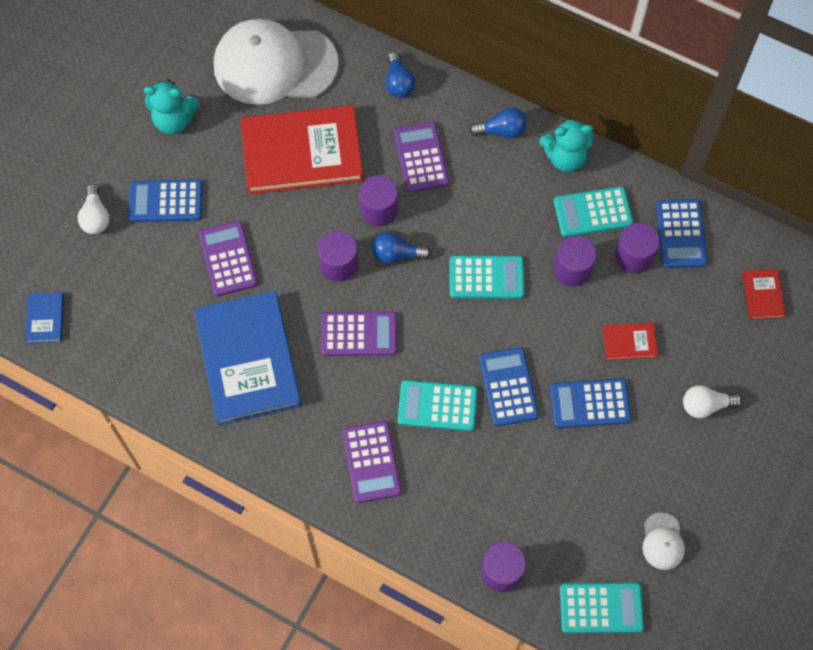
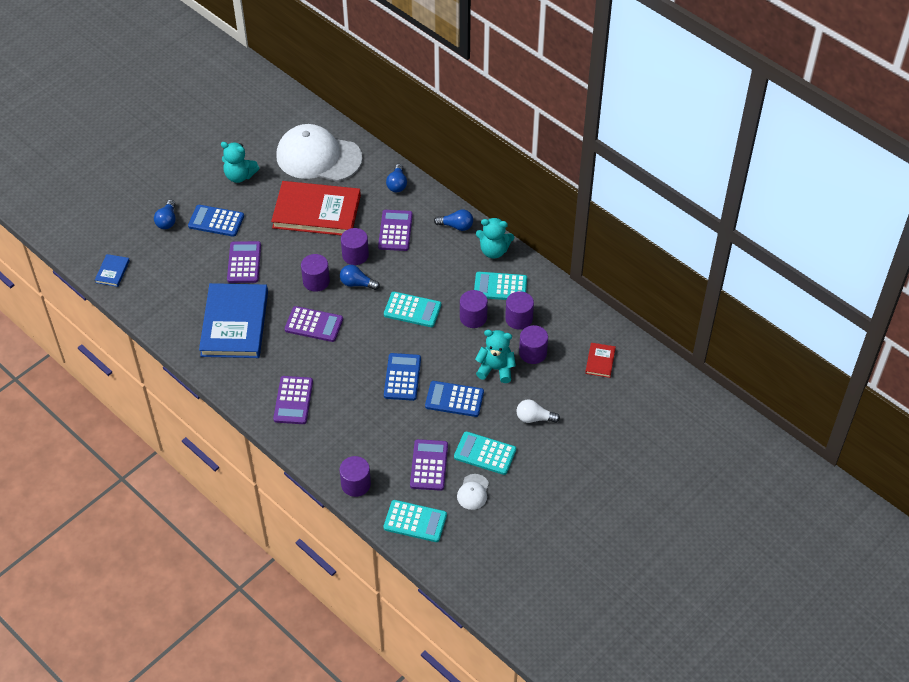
camera: 15 degrees right, 15 degrees down
(96, 217) = (167, 221): white light bulb -> blue light bulb
(437, 406) = (350, 378): turquoise calculator -> turquoise calculator (485, 453)
(590, 515) = (429, 465): none -> purple calculator
(629, 342) = (496, 369): red book -> turquoise teddy bear
(670, 304) = (533, 353): none -> purple cylinder
(681, 234) = (556, 312): blue calculator -> none

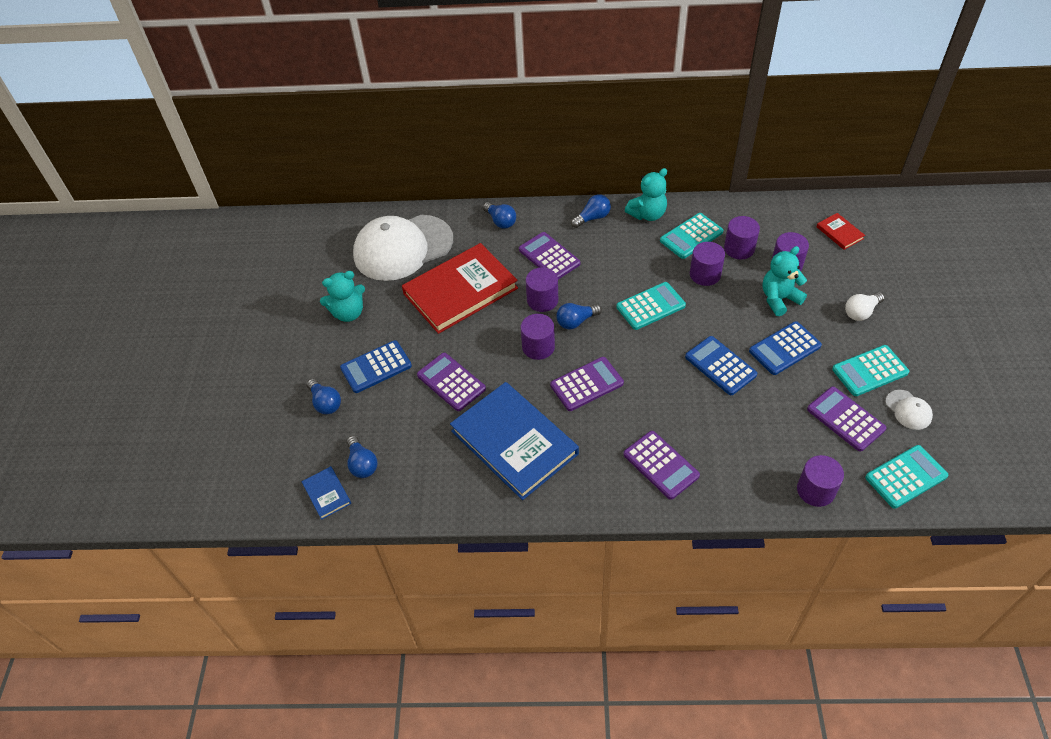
camera: 40 degrees left, 0 degrees up
(147, 270) = (362, 464): none -> blue light bulb

